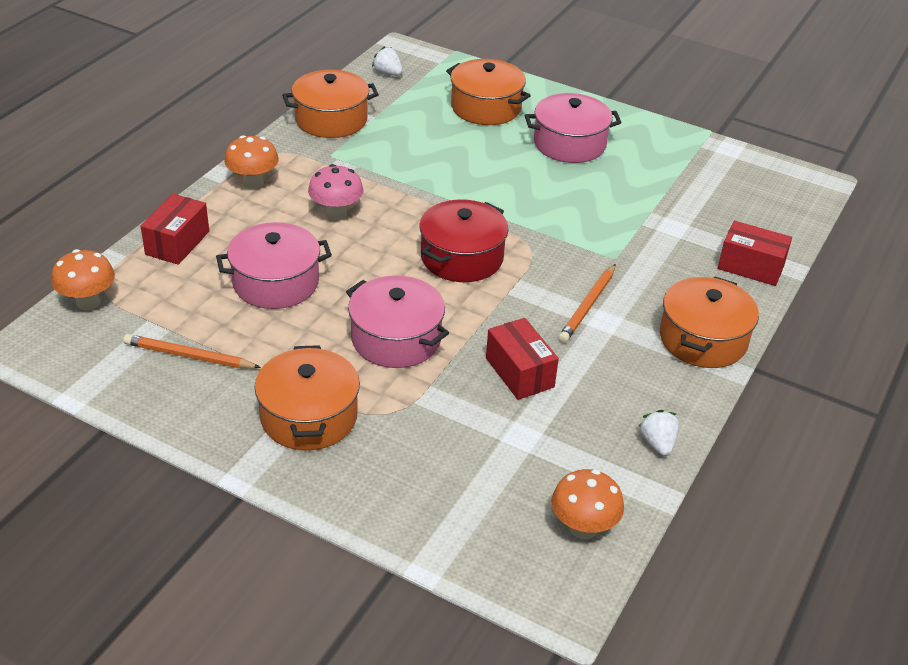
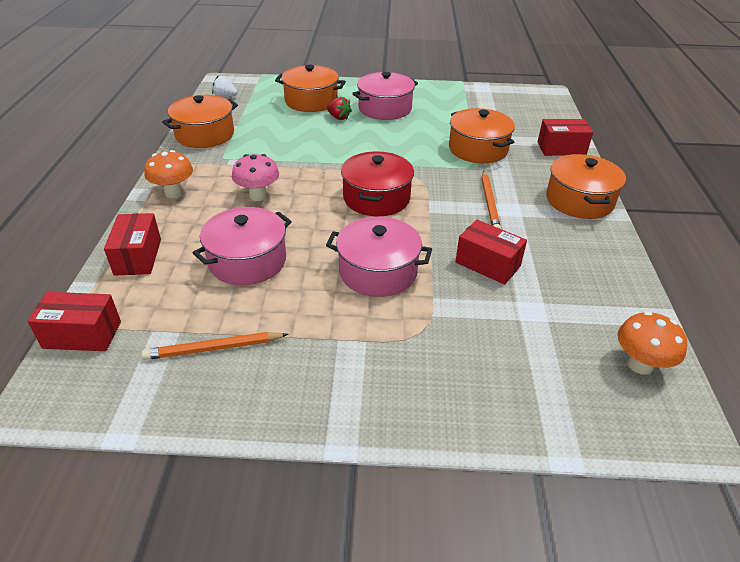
camera: 25 degrees left, 0 degrees up
(88, 302) = (82, 335): orange mushroom -> red box
(309, 416) = (359, 361): orange pot -> orange pot (478, 149)
(501, 140) = (338, 117): none -> red strawberry
(657, 444) = (623, 280): white strawberry -> none

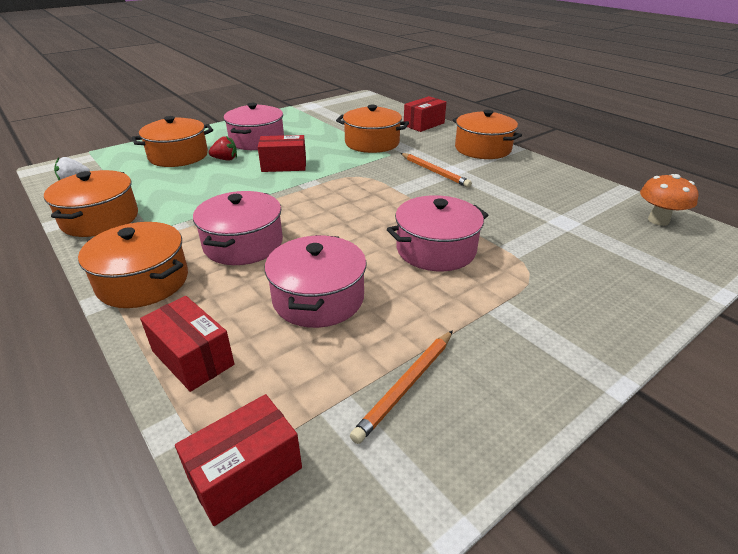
camera: 40 degrees left, 5 degrees down
(174, 193) = (143, 281): orange mushroom -> orange pot
(258, 196) = (243, 244): pink mushroom -> pink pot
(376, 198) = (351, 202): red pot -> none
(488, 264) = (495, 208): red box -> red box (284, 165)

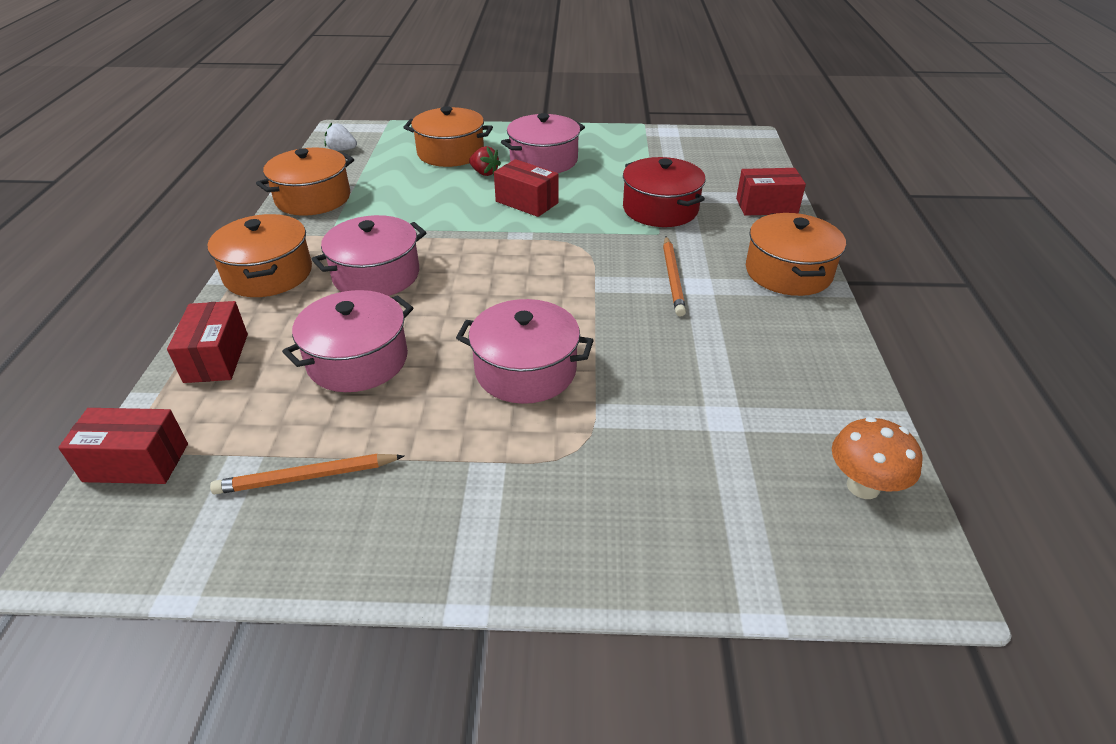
camera: 40 degrees right, 5 degrees up
(372, 143) = (660, 209): orange pot -> red pot

